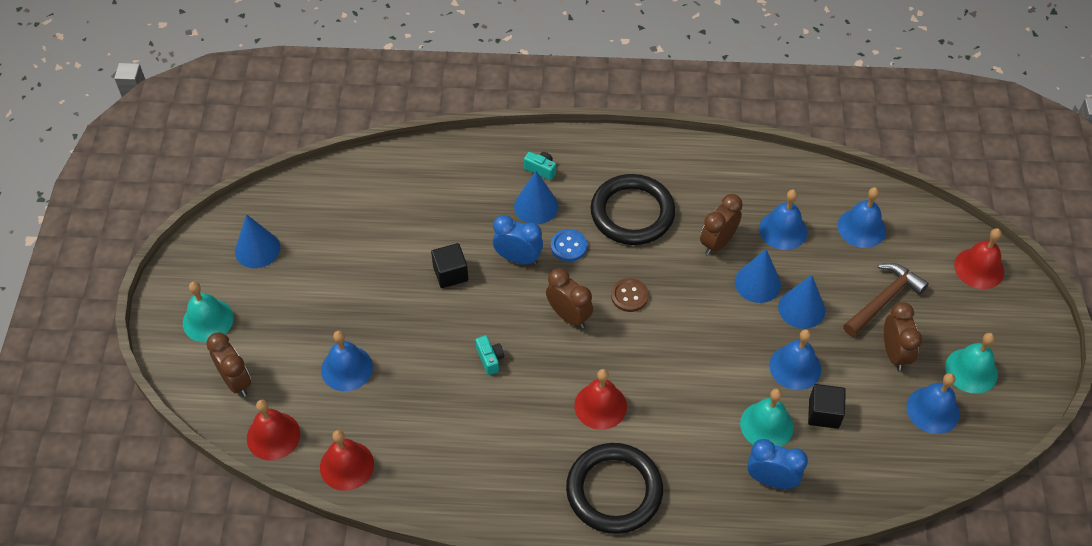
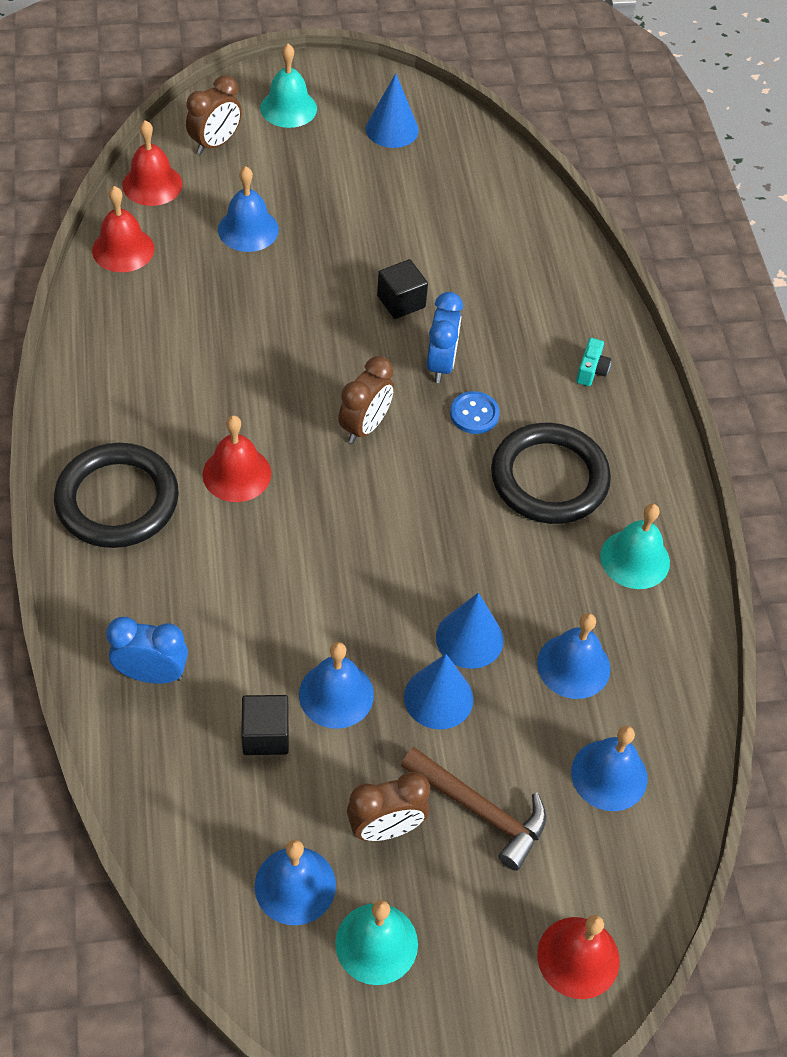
camera: 75 degrees right, 0 degrees up
(490, 359) = (285, 355): turquoise camera -> none
(536, 206) = (529, 372): blue cone -> none
(629, 296) = (411, 488): brown button -> none
(717, 243) = (527, 583): brown clock -> none
(766, 425) = (236, 664): turquoise bell -> turquoise bell (635, 559)
(771, 480) = (152, 674): blue clock -> blue clock turned 90 degrees counterclockwise

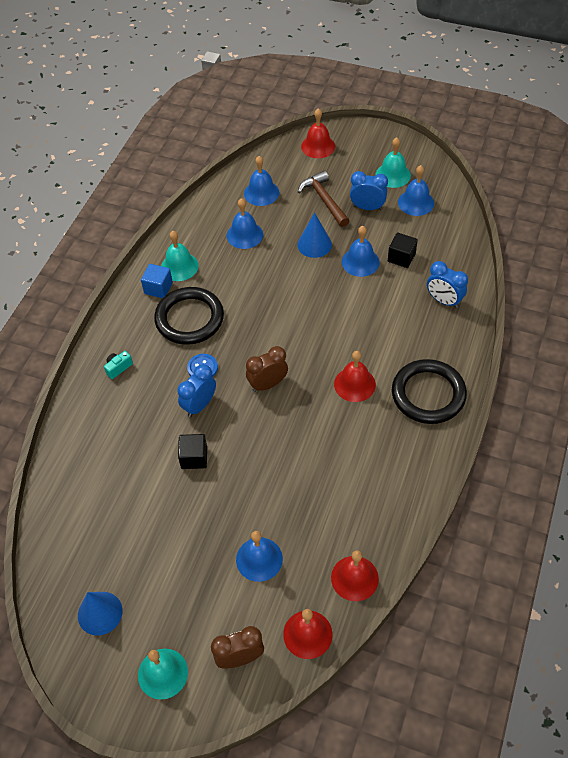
camera: 145 degrees left, 0 degrees up
(386, 828) = (367, 207): brown clock -> blue clock
(469, 638) = (284, 262): blue cone -> none
(636, 508) = (158, 288): none -> blue cube

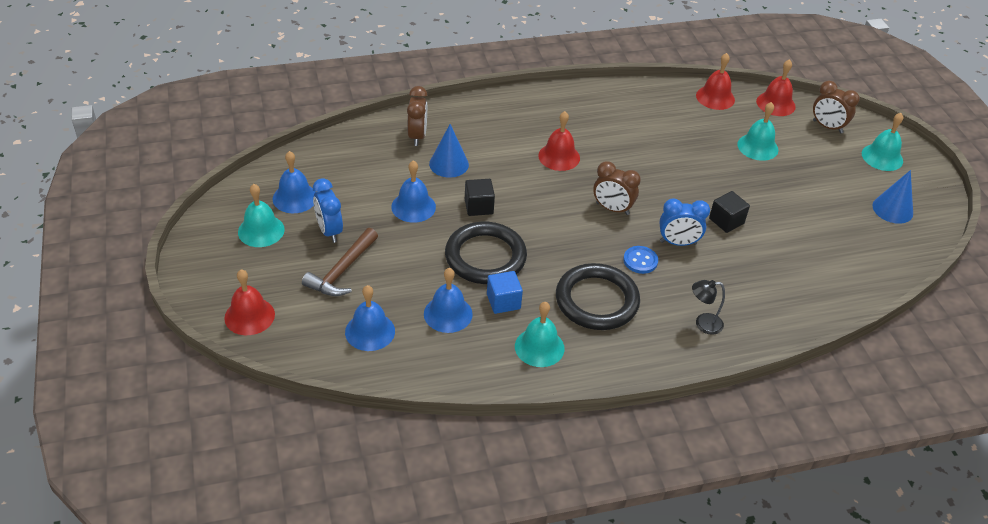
camera: 130 degrees left, 10 degrees down
(118, 368) = (703, 324): turquoise camera -> black lamp
(158, 288) = (583, 349): blue cube -> blue cube (503, 301)
(259, 559) = (757, 147): blue bell -> turquoise bell
(314, 244) = (416, 250): blue cone -> blue cone (449, 164)
(401, 257) = (384, 181): black cube -> black cube (478, 206)
(428, 394) = (528, 113): black ring -> black ring (485, 257)
(444, 301) = (417, 136): blue clock -> brown clock

